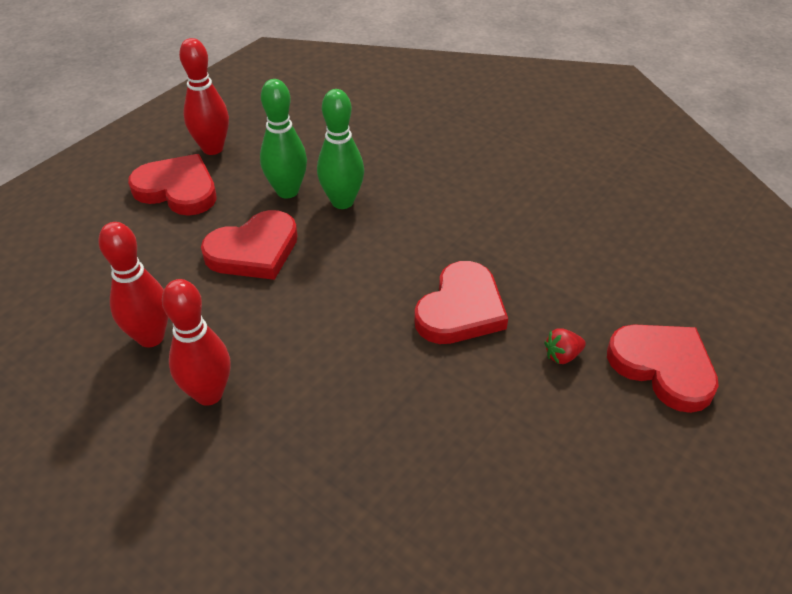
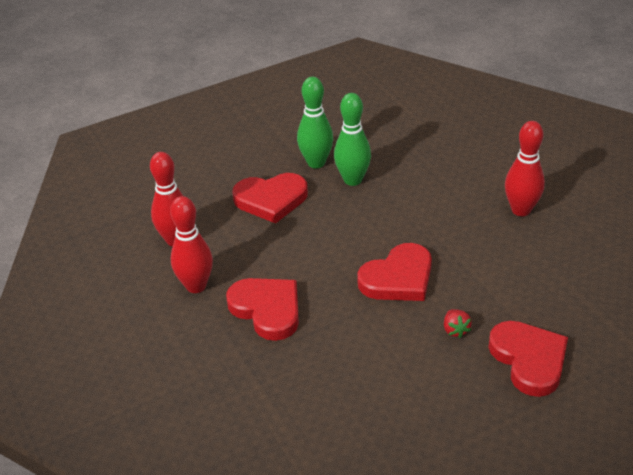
camera: 25 degrees right, 5 degrees down
(177, 189) = (239, 144): red heart -> red heart (267, 309)
(212, 148) = (277, 119): red bowling pin -> red bowling pin (521, 210)
(562, 355) = (455, 330): red strawberry -> red strawberry turned 105 degrees counterclockwise

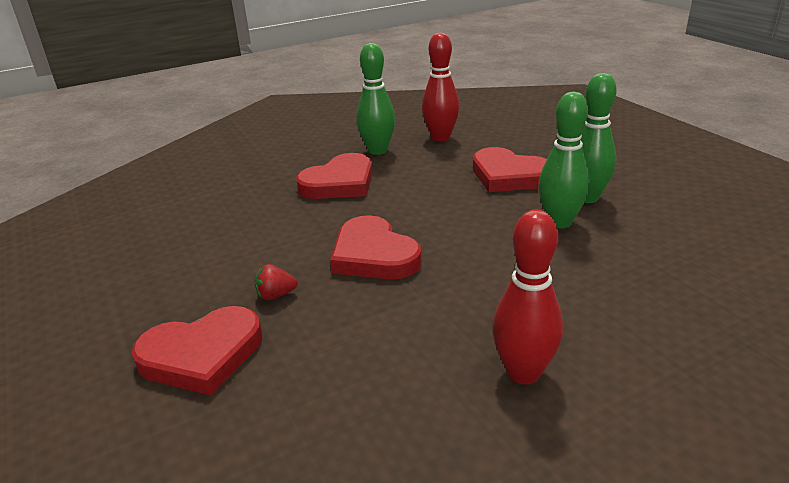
camera: 90 degrees right, 10 degrees down
(196, 286) = (377, 150): red bowling pin -> green bowling pin
(271, 200) = (508, 175): red heart -> red heart turned 45 degrees counterclockwise

